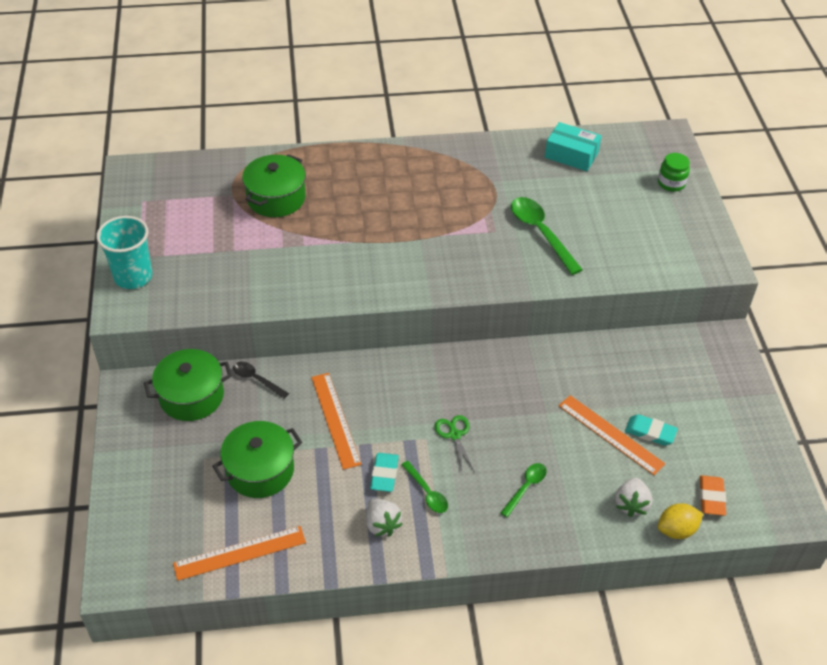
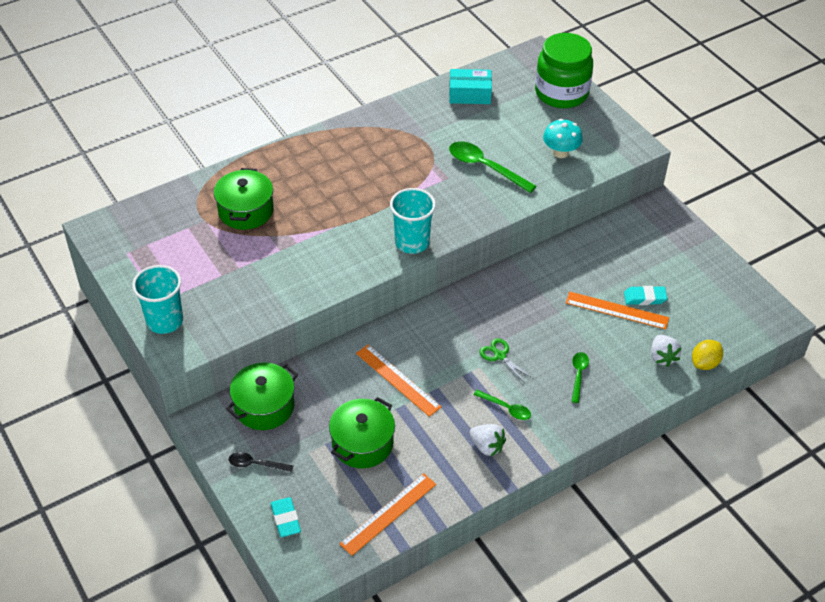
camera: 25 degrees left, 0 degrees up
(256, 379) = (310, 372): black spoon -> black spoon (255, 464)
(384, 474) = (464, 407): turquoise eraser -> turquoise eraser (285, 519)
(416, 283) = (412, 242): none -> turquoise cup
(632, 244) = (560, 152): none -> turquoise mushroom
(671, 183) = (561, 93): green jar -> green jar, size x2.19
(711, 497) = (715, 330): orange eraser -> none

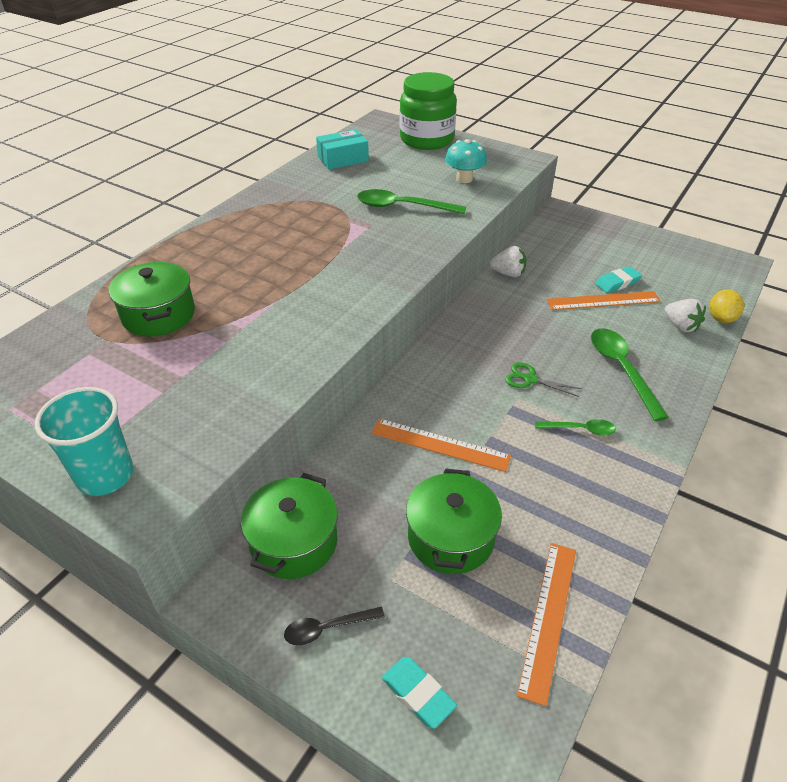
camera: 25 degrees left, 5 degrees down
(412, 242) = (378, 288): turquoise cup -> none
(487, 446) = (595, 480): white strawberry -> white strawberry (508, 274)
(578, 375) = (621, 369): green spoon -> green spoon, size x1.78

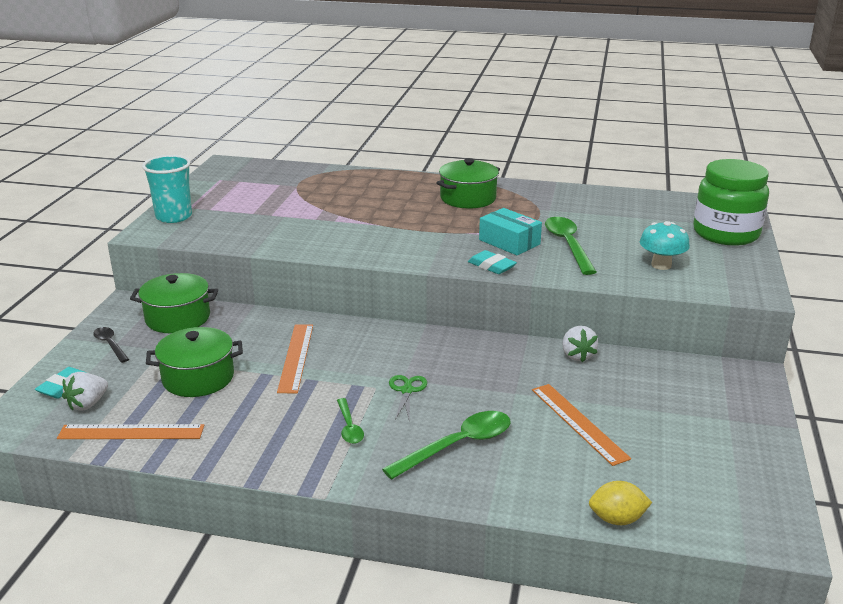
camera: 70 degrees right, 15 degrees down
(158, 315) = (332, 192): green pot -> green pot (468, 198)
(343, 159) = (629, 204): turquoise box -> turquoise box (509, 242)
(617, 283) = (626, 430): turquoise eraser -> turquoise eraser (491, 266)
(680, 326) = (572, 485): white strawberry -> white strawberry (87, 404)

